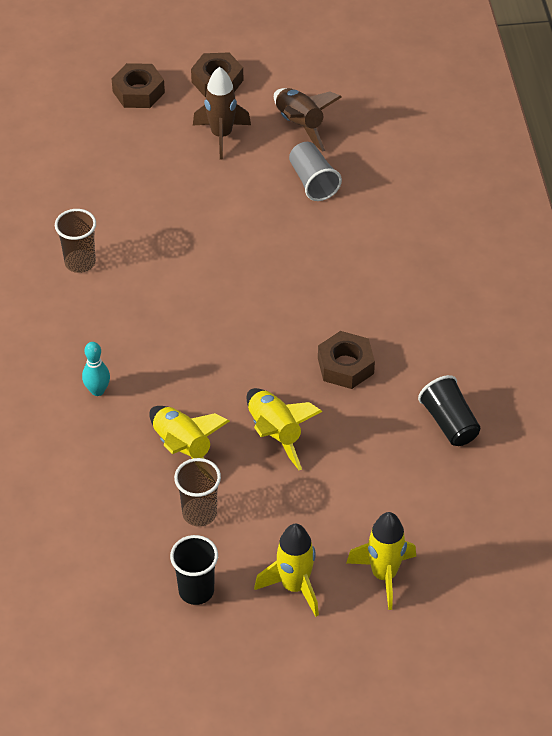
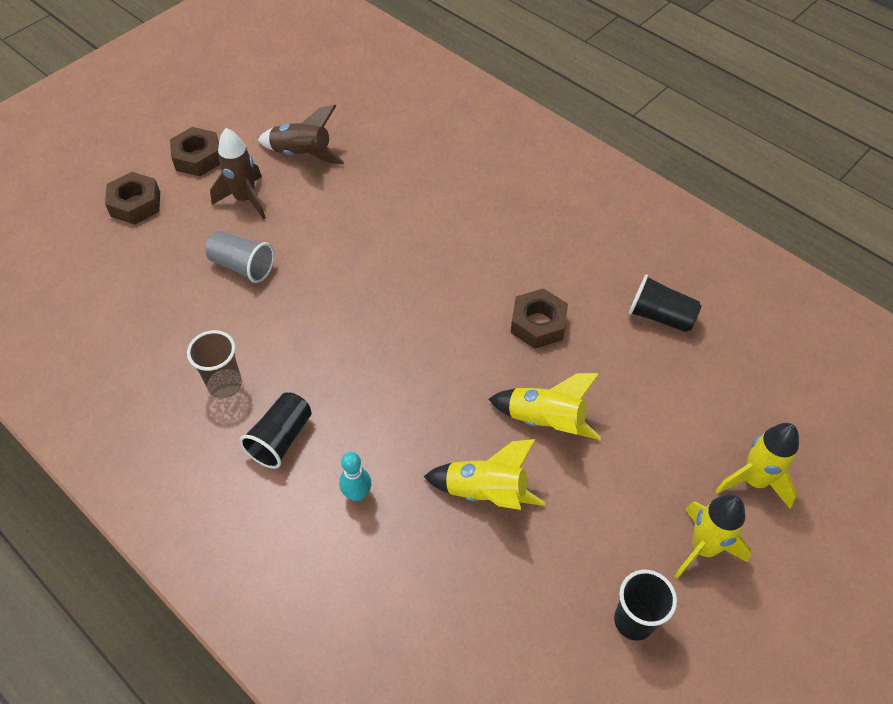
camera: 40 degrees left, 5 degrees up
(83, 322) = (281, 438): none -> black cup
(199, 513) = (561, 543): brown cup -> none
(313, 182) = (358, 192): grey cup -> grey cup (242, 266)

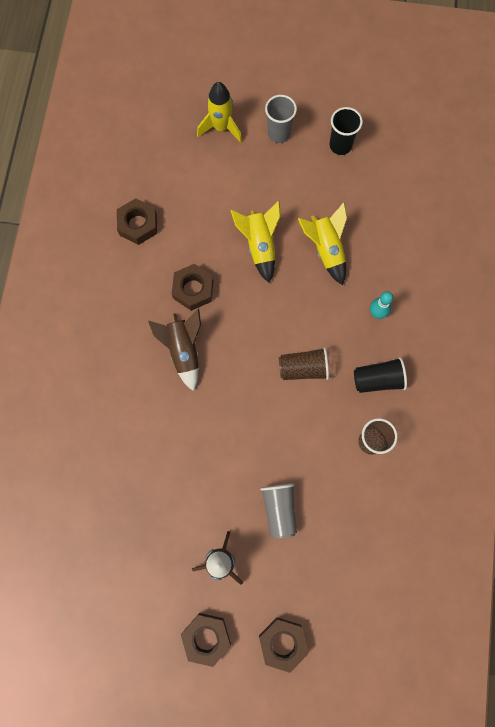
camera: 125 degrees left, 20 degrees up
(302, 154) = (148, 555): brown rocket -> brown rocket (183, 350)
(359, 373) = (303, 368): none -> brown cup
(660, 316) = (138, 224): black cup -> brown nut
(703, 548) = (278, 133): yellow rocket -> grey cup

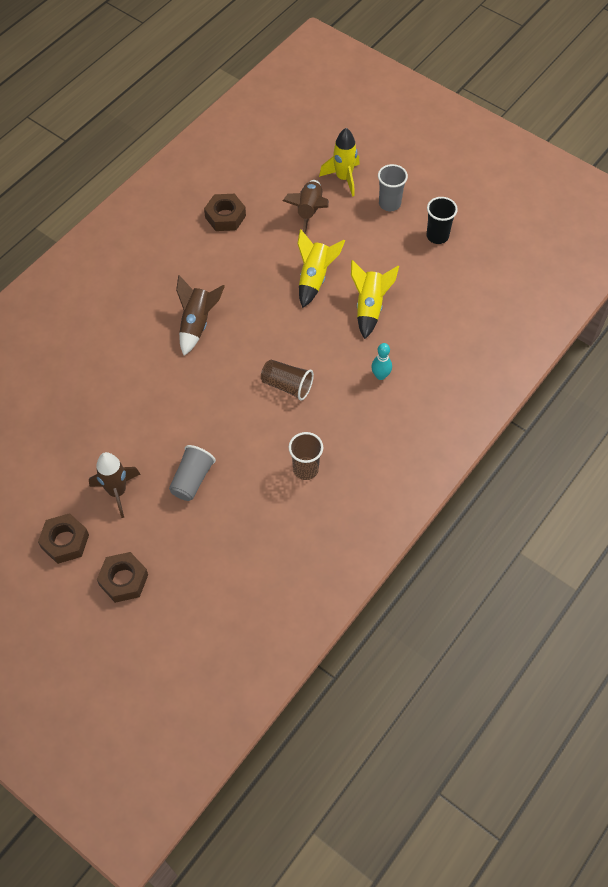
camera: 30 degrees right, 15 degrees down
(193, 289) = (236, 283): brown nut -> none
(212, 179) = (309, 212): none -> brown rocket
(378, 379) = (345, 426): black cup -> none

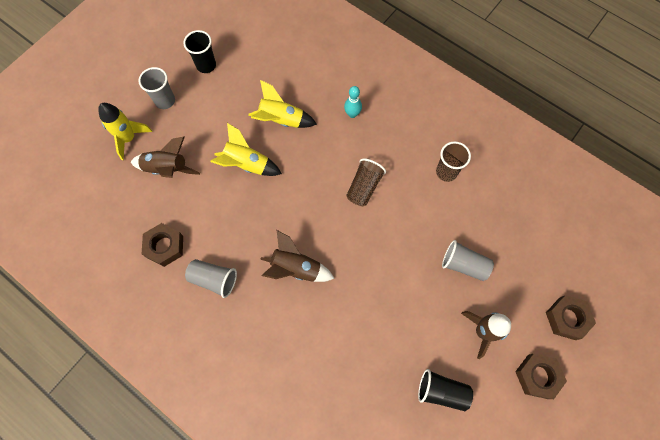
camera: 90 degrees left, 10 degrees up
(61, 449) = (441, 391): none -> black cup
(189, 257) = (214, 279): none -> grey cup

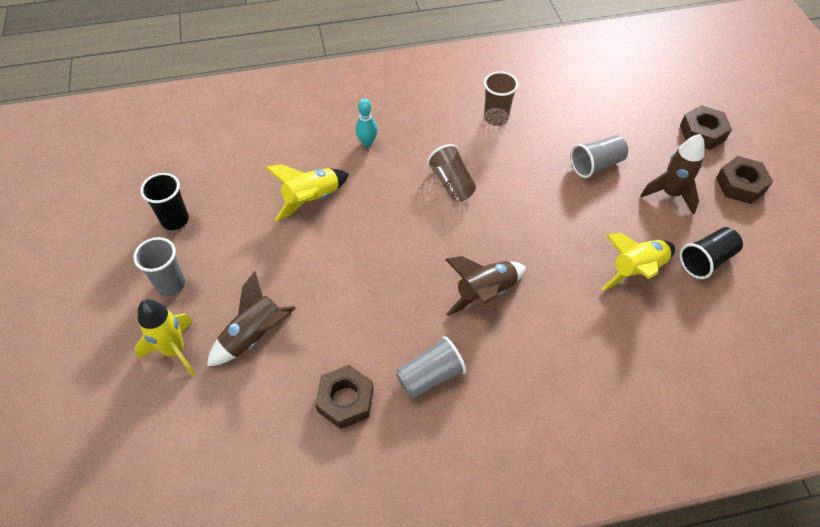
camera: 50 degrees left, 15 degrees down
(246, 164) = (328, 260): yellow rocket -> yellow rocket (636, 271)

